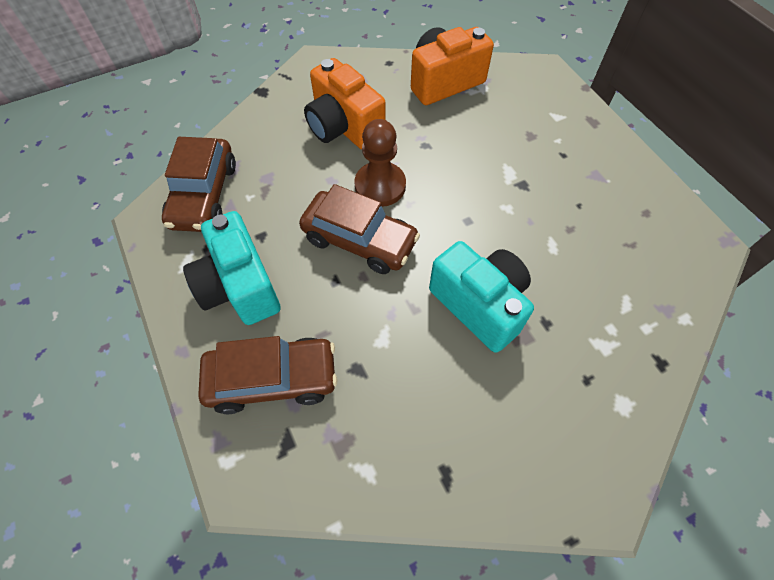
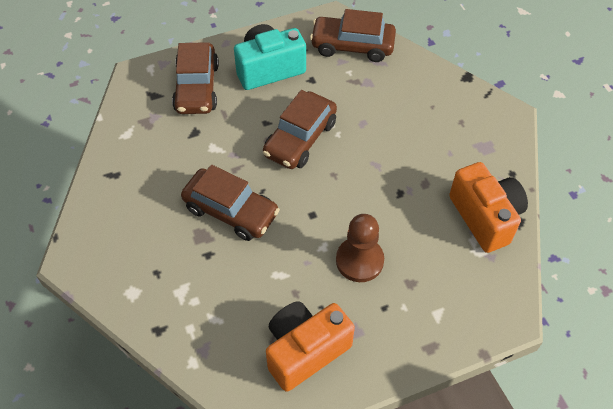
camera: 95 degrees right, 5 degrees down
(344, 127) = (422, 133): orange camera -> orange camera (305, 351)
(380, 186) = (354, 155): brown pawn -> brown pawn (359, 260)
(479, 305) = (231, 211): turquoise camera -> brown car

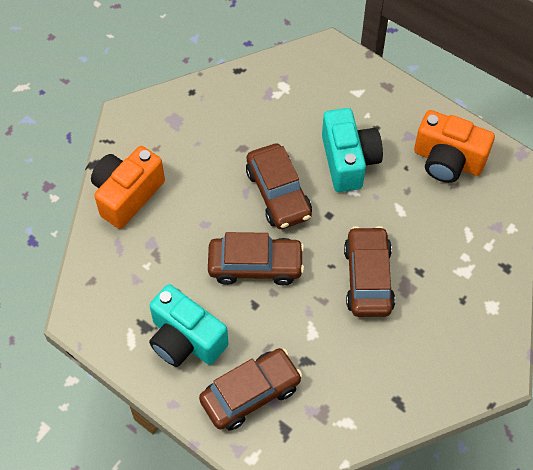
camera: 120 degrees left, 5 degrees up
(352, 46) = (109, 279): brown car -> brown car (278, 193)
(359, 260) = (348, 161): brown pawn -> turquoise camera
(485, 217) = (249, 94): orange camera -> orange camera (127, 195)

